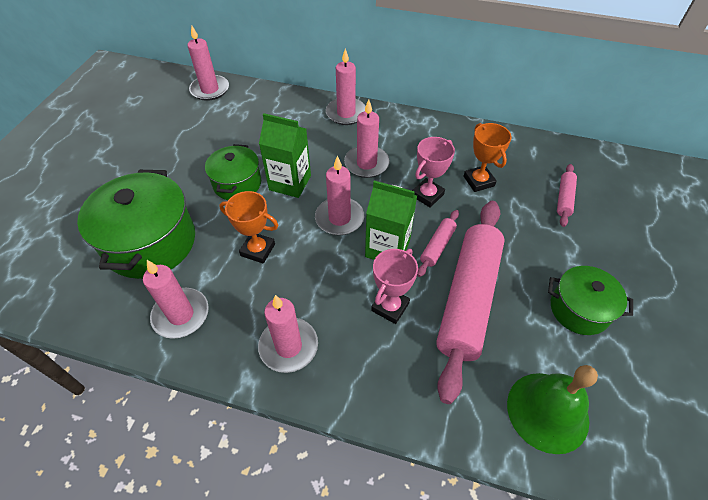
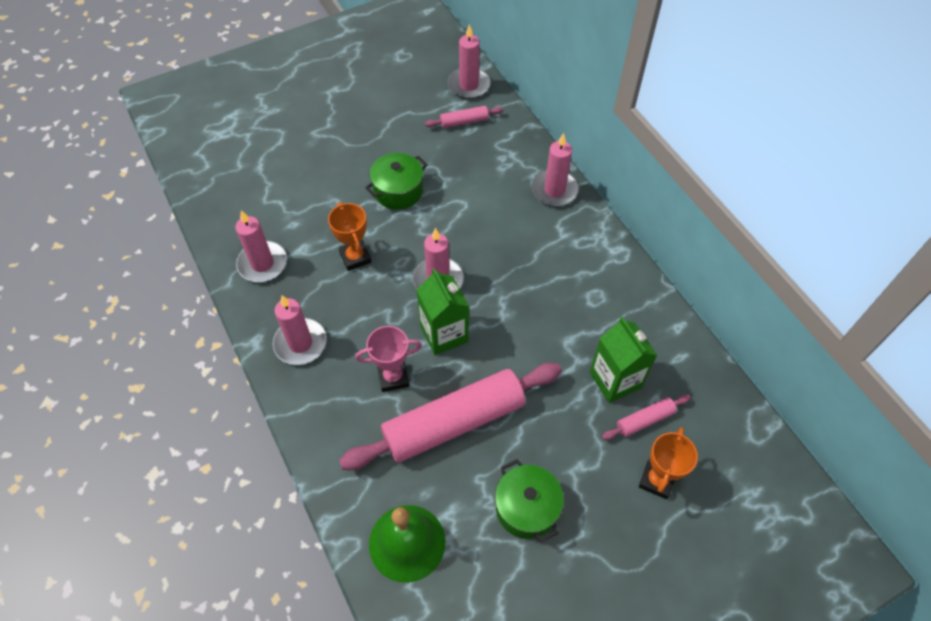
camera: 45 degrees right, 5 degrees up
(151, 242) = (296, 194): green pot -> none
(290, 183) = (436, 220): green carton -> green carton (615, 380)
(366, 164) = (514, 251): pink candle -> none
(427, 195) = (529, 318): pink trophy -> none
(437, 246) = (483, 365): pink rolling pin -> pink rolling pin (464, 121)
(478, 181) = (589, 342): orange trophy -> orange trophy (657, 480)

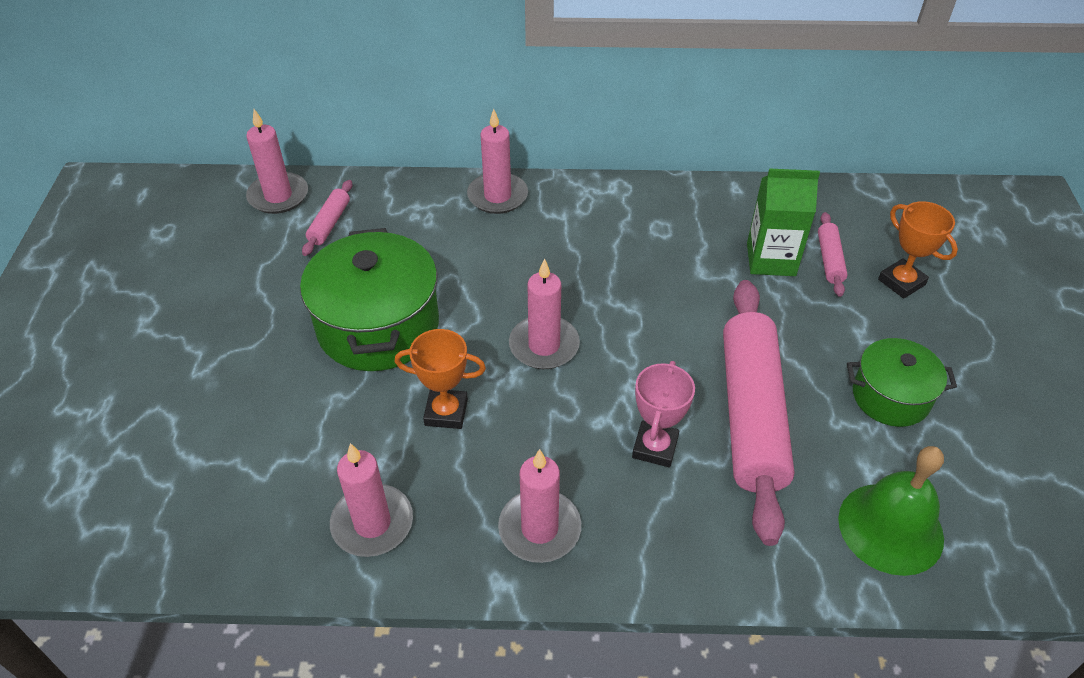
camera: 60 degrees left, 10 degrees down
(398, 191) = (378, 326): green pot -> green pot, size x1.69
(444, 334) = (624, 372): green carton -> none

